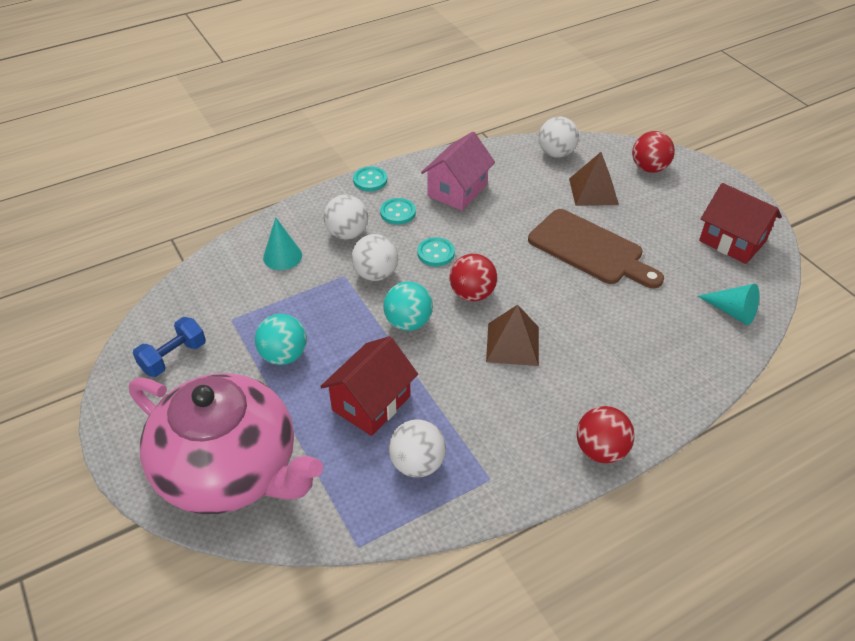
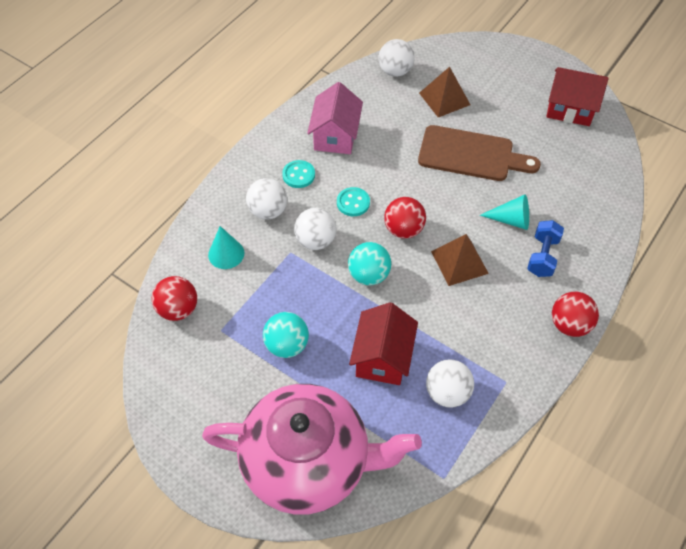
camera: 25 degrees left, 10 degrees up
(173, 357) = (194, 385): blue dumbbell -> blue dumbbell (542, 256)
(370, 180) = (255, 151): turquoise button -> none
(649, 168) = (475, 61): red ball -> red ball (178, 309)
(732, 311) = (600, 172): turquoise cone -> turquoise cone (511, 220)

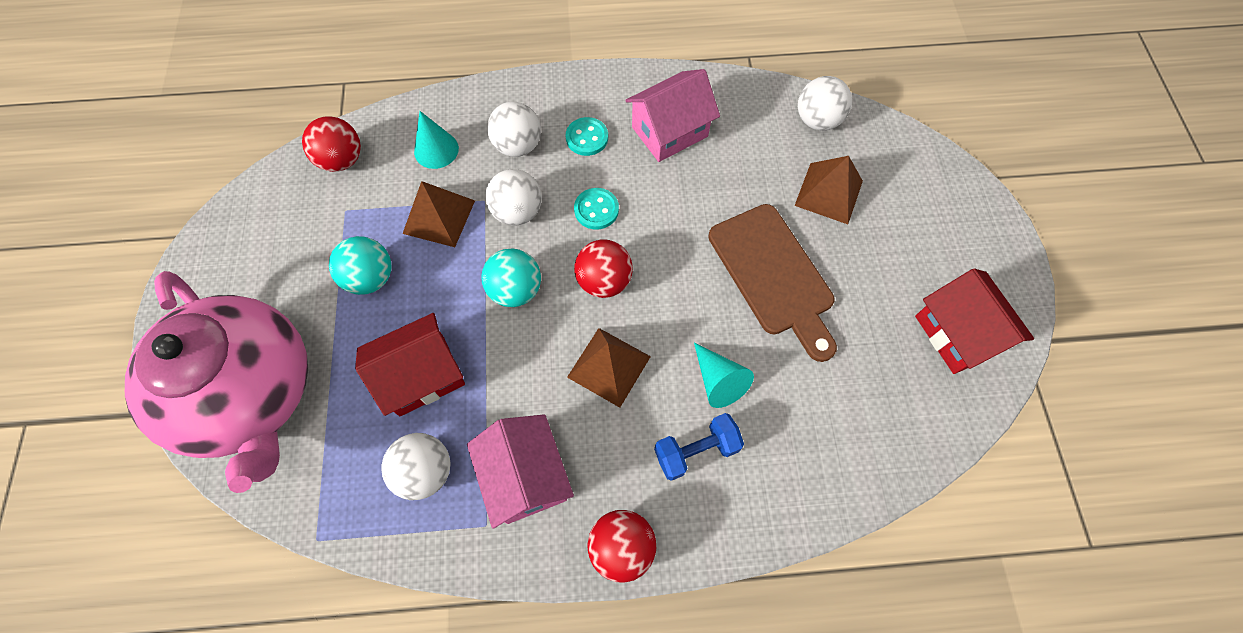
camera: 50 degrees right, 10 degrees up
(278, 282) = (439, 217): none -> brown pyramid
(492, 344) = (525, 476): none -> pink house

